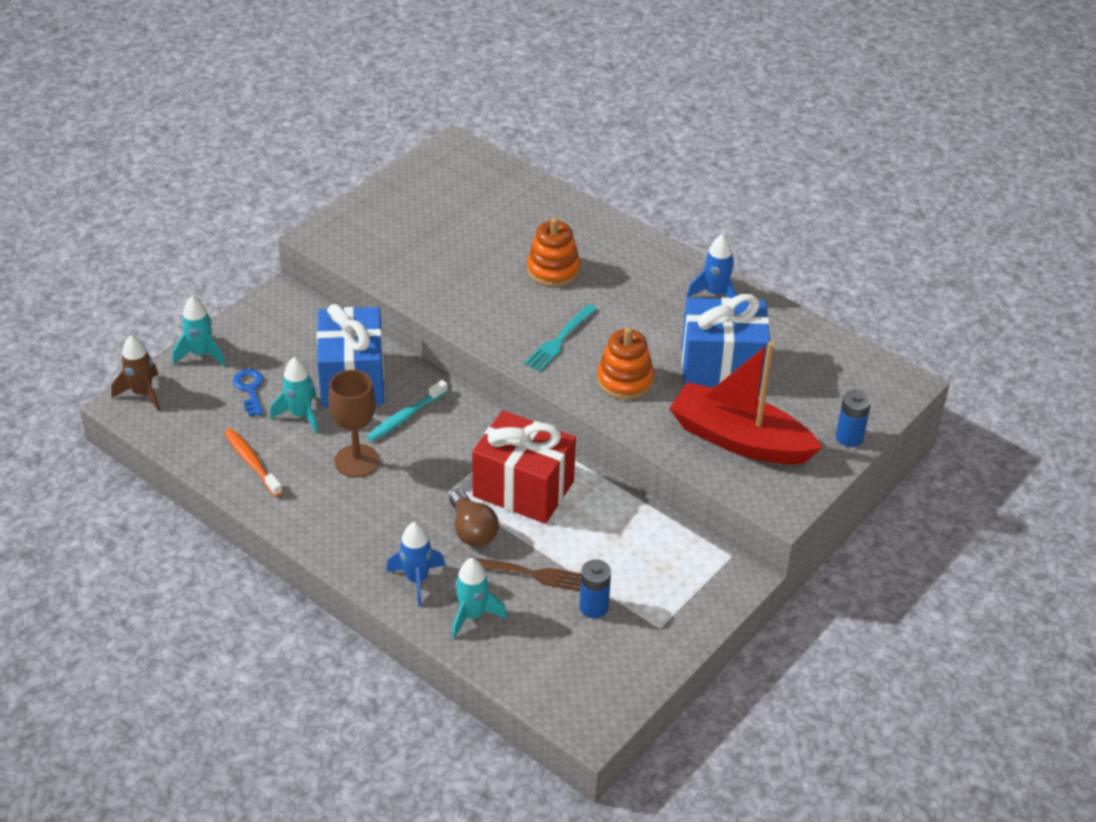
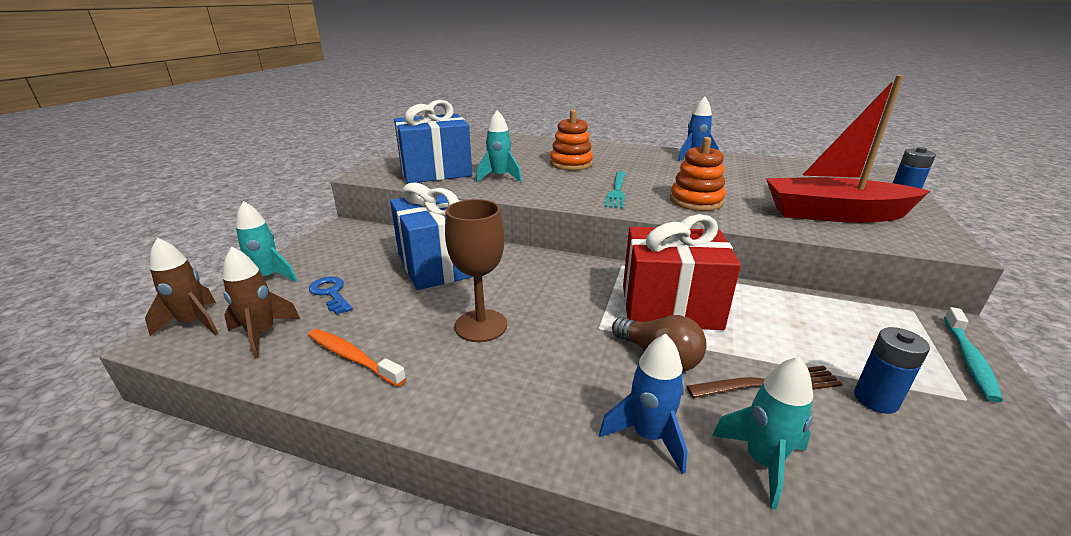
camera: 20 degrees left, 15 degrees down
(191, 420) = (262, 334): none -> brown rocket
(300, 415) = (396, 301): turquoise rocket -> turquoise rocket (499, 177)
(405, 417) = (507, 280): turquoise toothbrush -> turquoise toothbrush (969, 359)
(722, 366) = (752, 183): blue gift -> blue gift (436, 172)

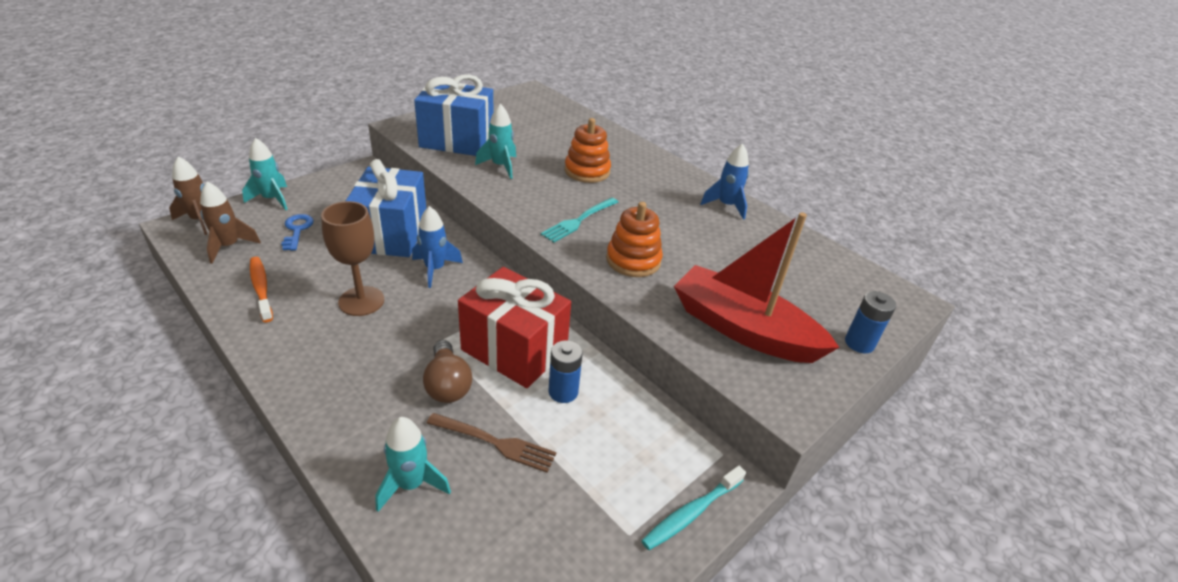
camera: 25 degrees right, 10 degrees up
(648, 436) = (366, 430): blue rocket -> blue rocket (435, 269)
(875, 399) = (556, 494): blue battery -> blue battery (563, 392)

